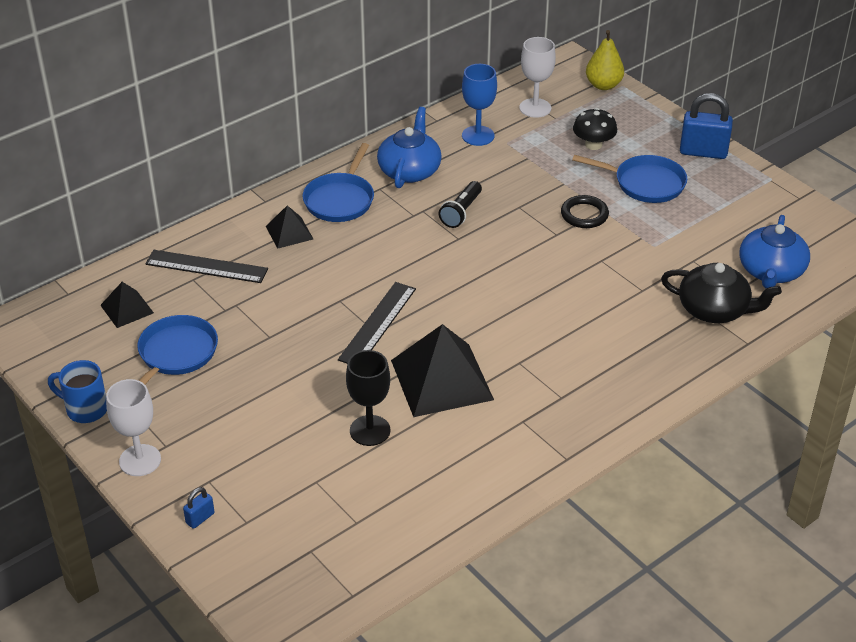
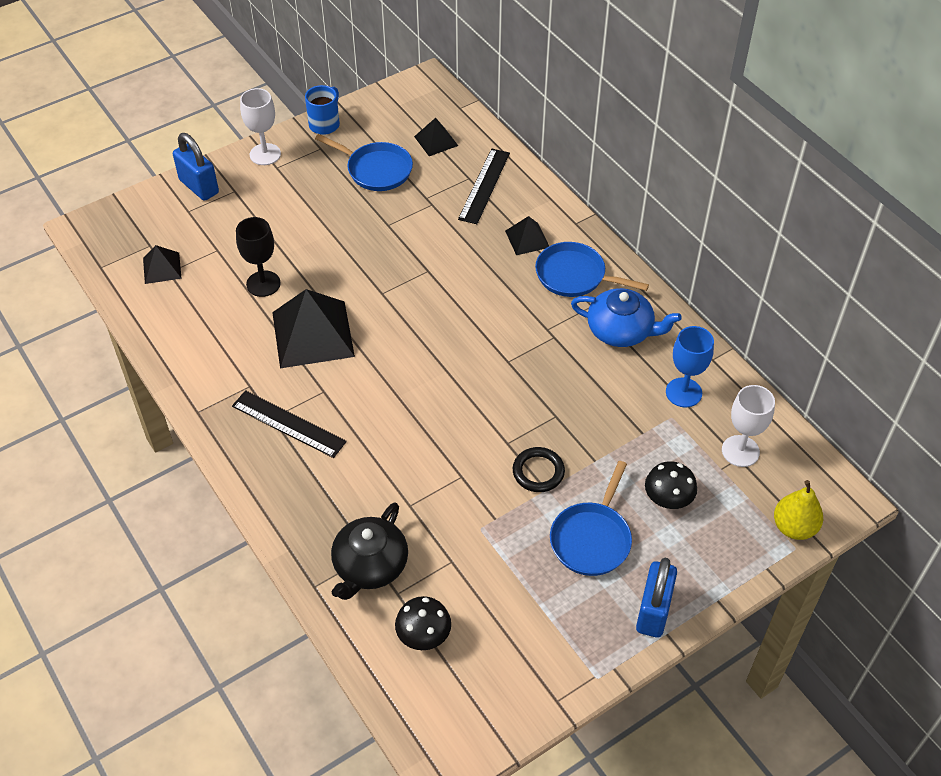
camera: 95 degrees right, 10 degrees up
(200, 518) = (199, 187): blue padlock -> blue padlock, size x2.08
(350, 530) = (162, 268): none -> black pyramid
(377, 324) = (392, 295): black ruler -> black ruler (288, 424)
(461, 212) = (549, 367): black flashlight -> none
(771, 271) = (423, 635): blue teapot -> black mushroom

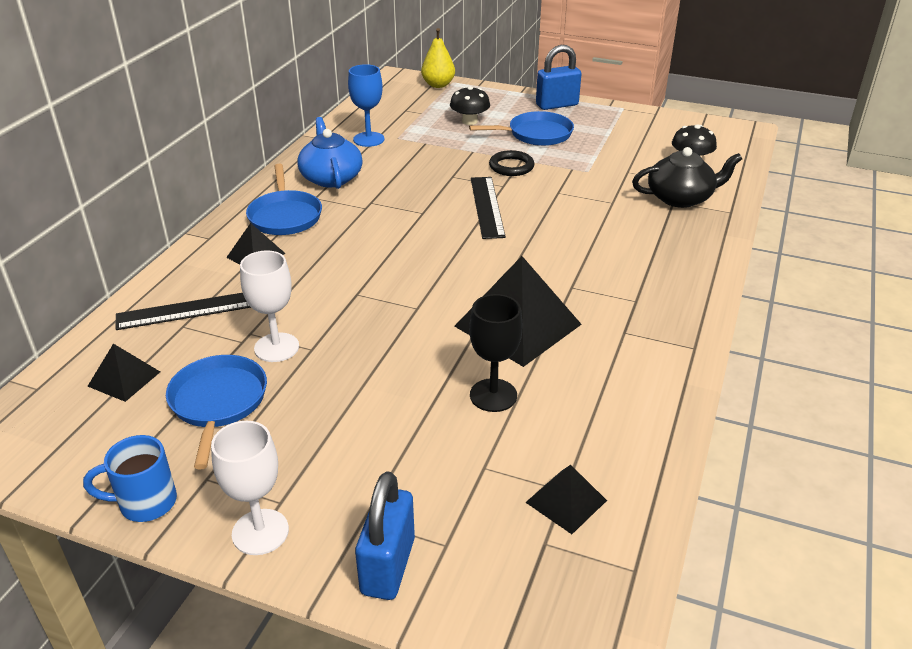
camera: 125 degrees left, 15 degrees down
(288, 424) = (629, 288): black ruler -> black ruler (487, 207)
(740, 451) = (398, 111): white goblet -> white goblet (276, 347)

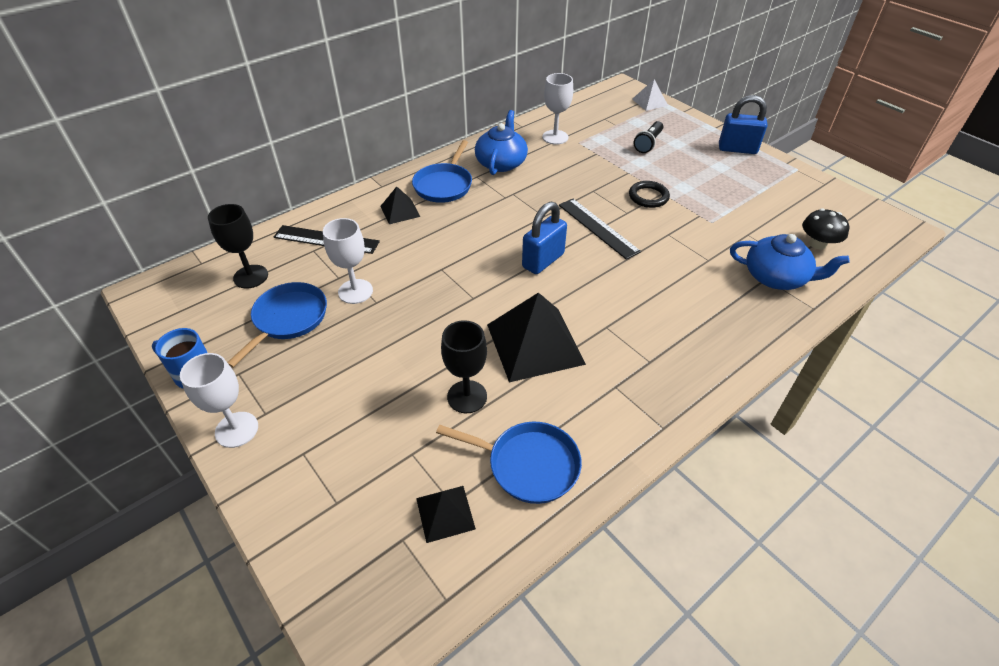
camera: 30 degrees right, 10 degrees up
(124, 379) = (251, 276): black pyramid -> black goblet
(368, 139) = (555, 137): blue goblet -> white goblet
(388, 566) = (288, 498): blue padlock -> blue padlock (543, 261)
(438, 85) = (650, 102): yellow pear -> white pyramid
(469, 121) = (648, 143): black mushroom -> black flashlight
(487, 207) = (598, 228): black ruler -> black ruler turned 60 degrees counterclockwise
(536, 134) = (695, 172): blue pan -> blue pan (528, 465)
(681, 198) = (776, 277): black teapot -> blue teapot

